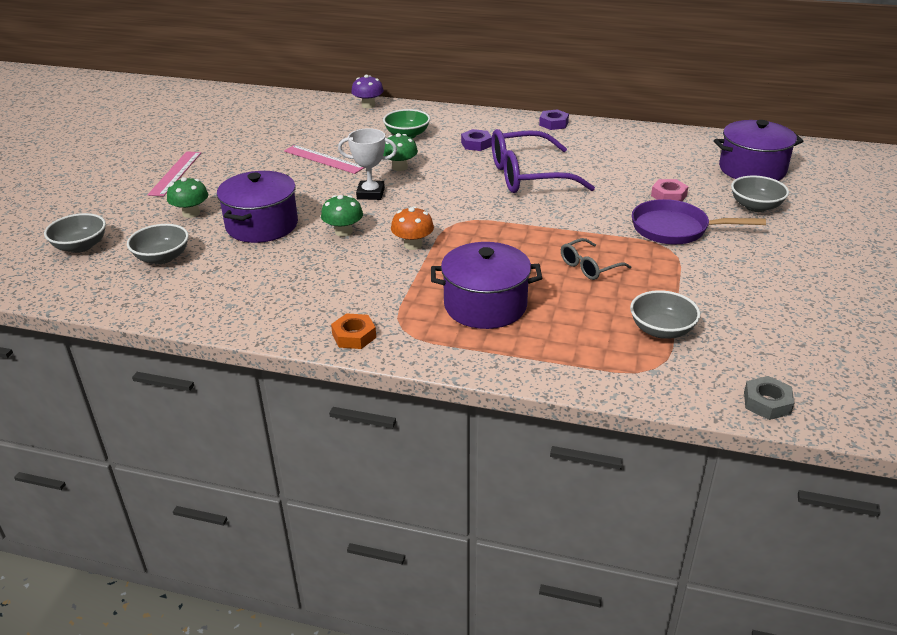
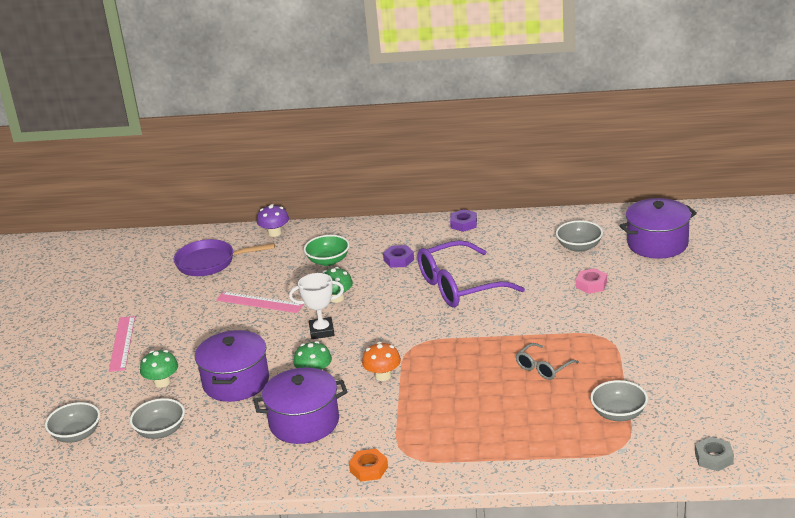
camera: 10 degrees left, 5 degrees down
(485, 305) = (468, 420): purple pot -> purple pot (304, 422)
(675, 229) = (605, 318): purple pan -> purple pan (210, 263)
(755, 206) = (668, 282): grey bowl -> grey bowl (579, 247)

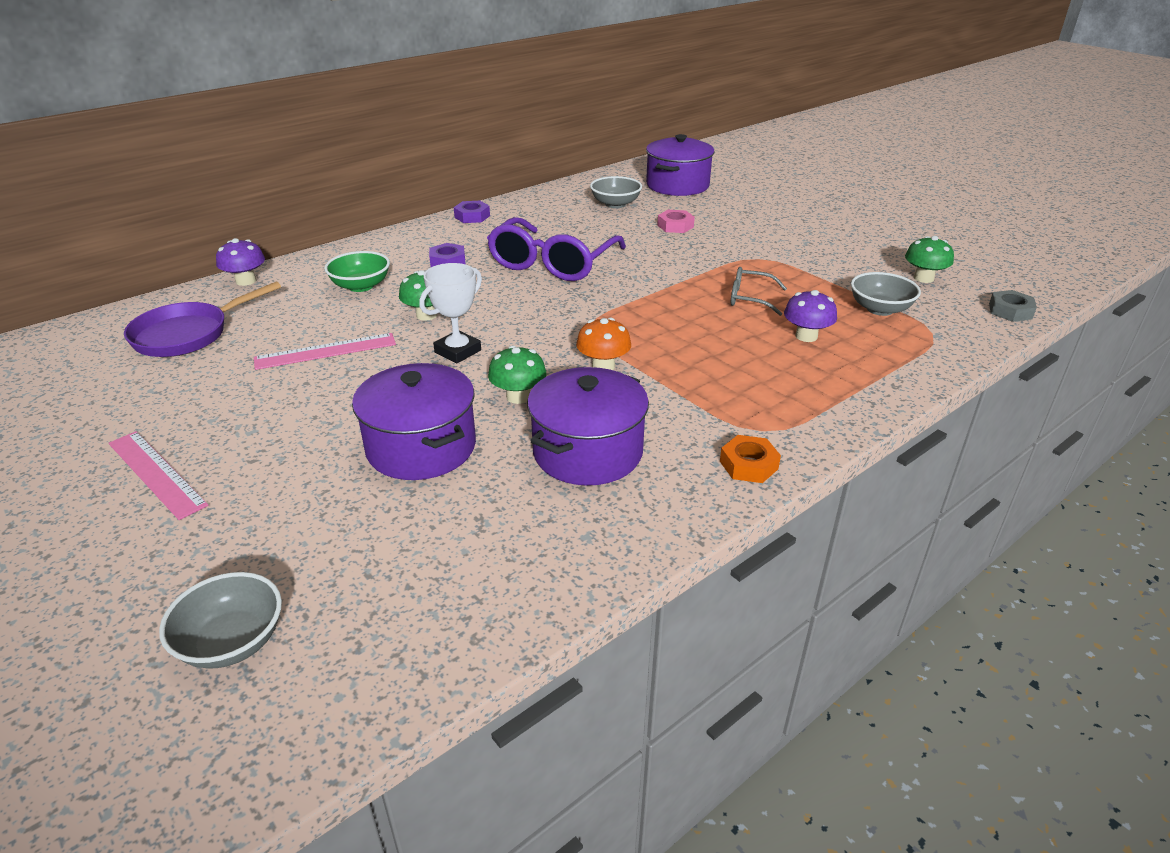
camera: 45 degrees left, 5 degrees up
(160, 431) = (389, 560): grey bowl -> none
(162, 382) = (300, 495): green mushroom -> green mushroom (923, 278)
(532, 410) = (806, 336): none -> purple mushroom
(543, 367) = (750, 299): grey glasses -> grey glasses turned 105 degrees clockwise

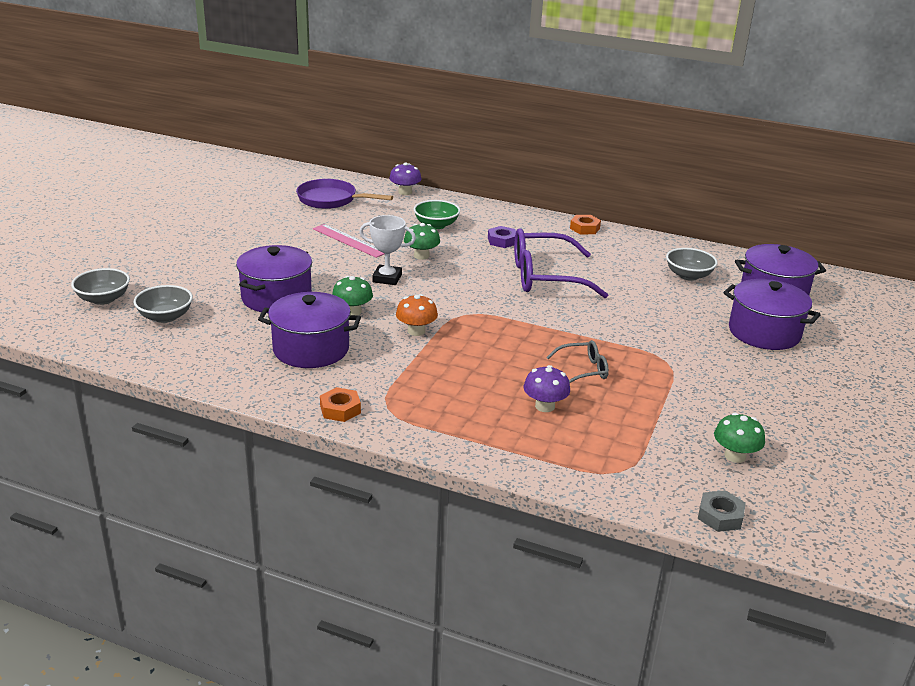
camera: 60 degrees right, 5 degrees down
(157, 473) = (205, 240): pink ruler -> none
(472, 216) = (585, 228): purple nut -> orange nut
(675, 226) = (681, 310): pink nut -> none
(738, 208) = (764, 332): none -> purple pot
(750, 299) = (583, 370): grey glasses -> grey glasses turned 90 degrees clockwise
(880, 309) = (636, 437): grey bowl -> grey bowl (165, 317)

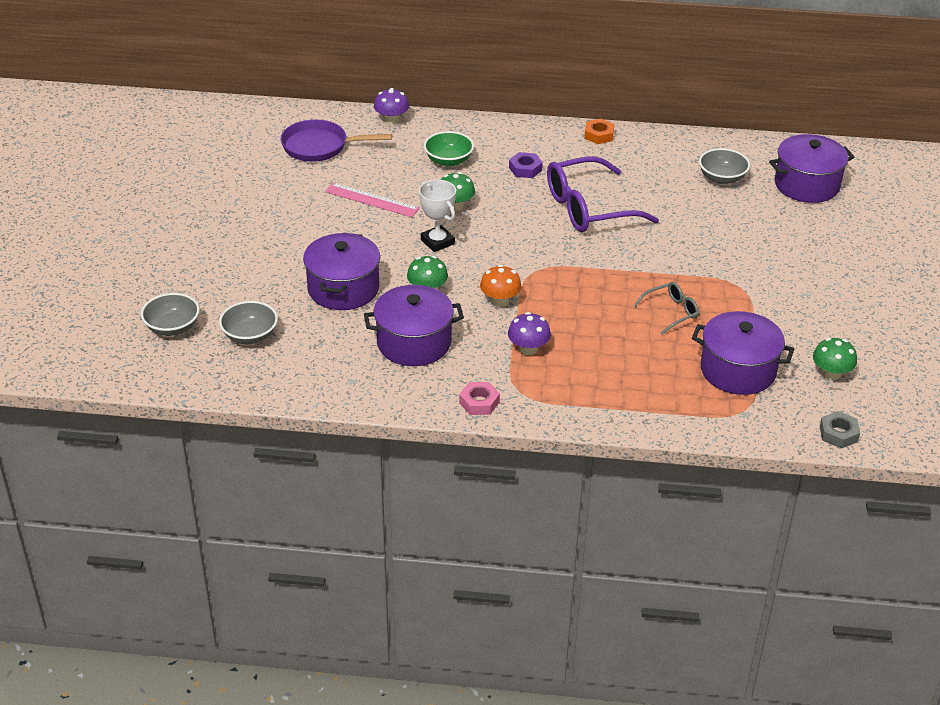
camera: 15 degrees left, 10 degrees up
(340, 409) = (479, 402): orange nut -> pink nut
(387, 278) = (437, 242): white trophy -> white trophy turned 60 degrees clockwise
(545, 406) = (655, 359): purple mushroom -> purple mushroom (528, 349)
(764, 332) = (813, 234): purple pot -> purple pot (738, 370)

